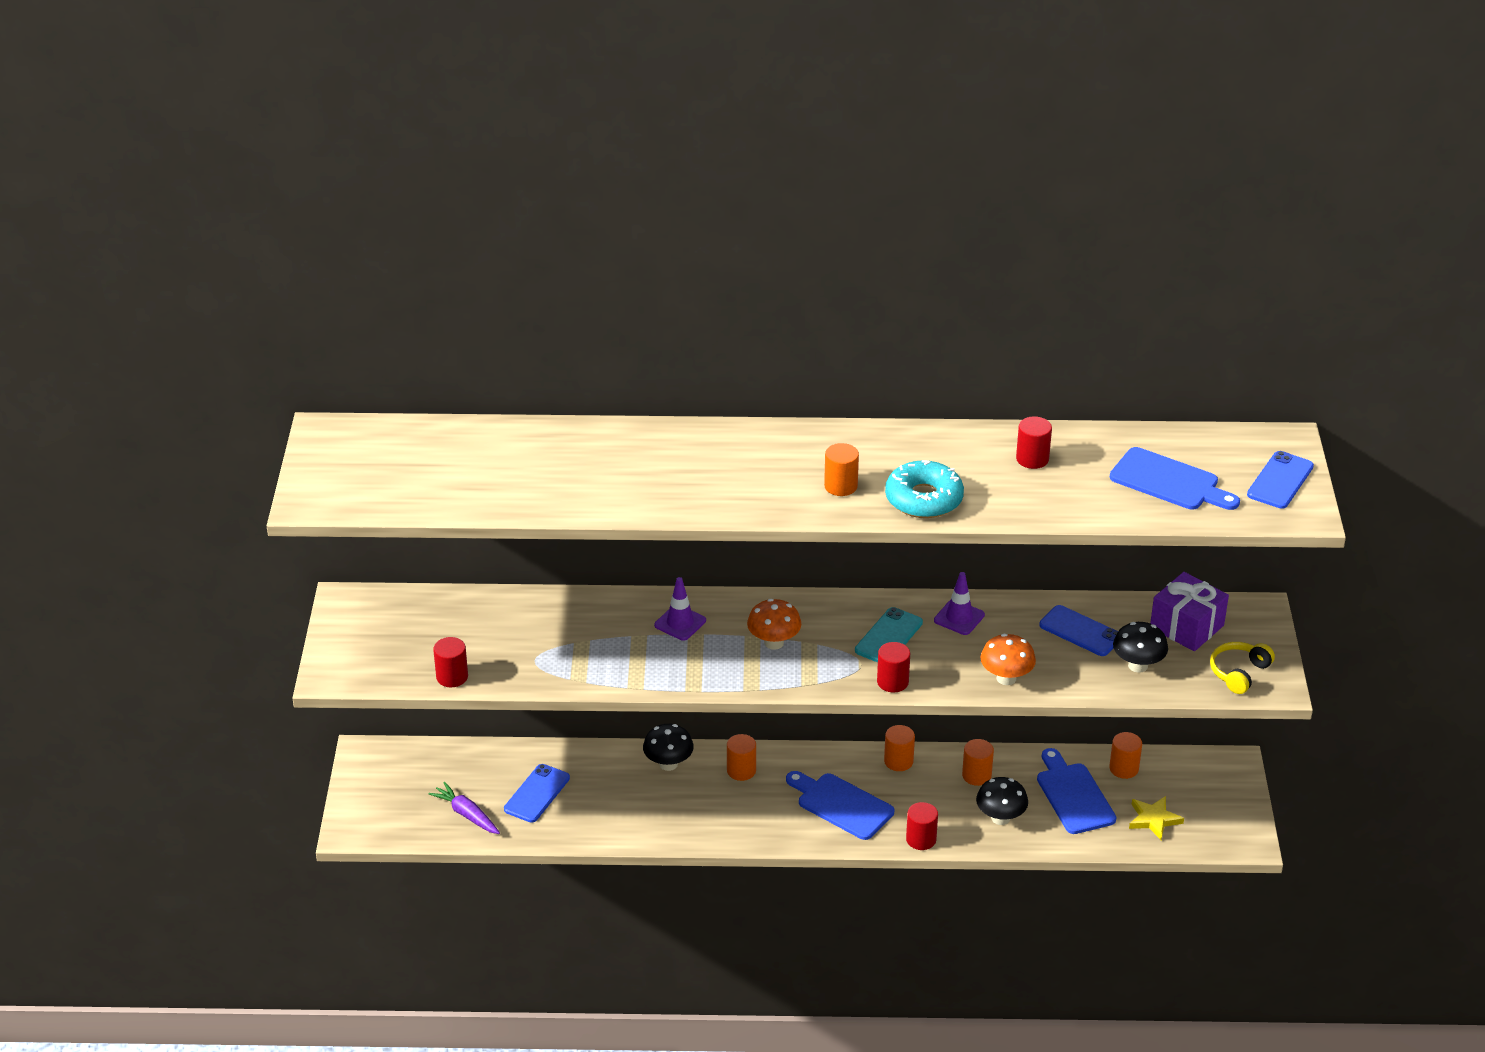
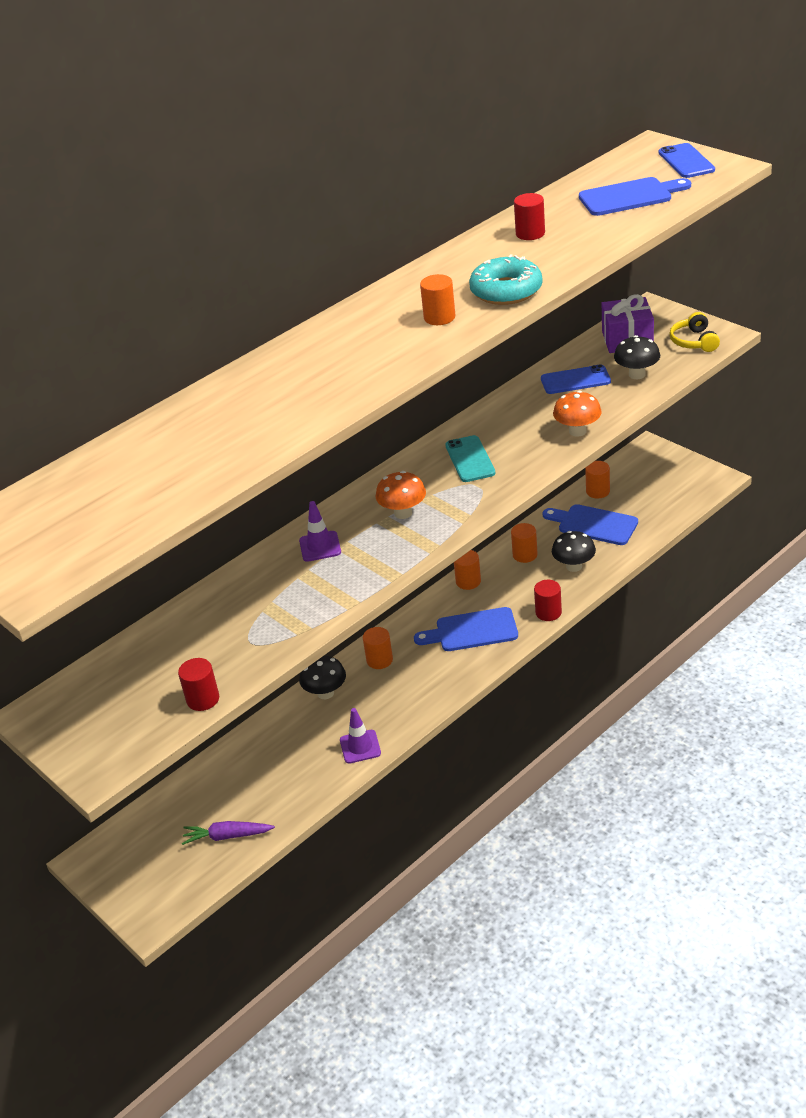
camera: 40 degrees left, 0 degrees up
(537, 794) = (260, 782): blue phone -> none
(892, 682) = (515, 480): red cylinder -> none
(959, 618) = (494, 421): purple traffic cone -> purple traffic cone (360, 747)
(1153, 819) = (654, 504): yellow star -> none

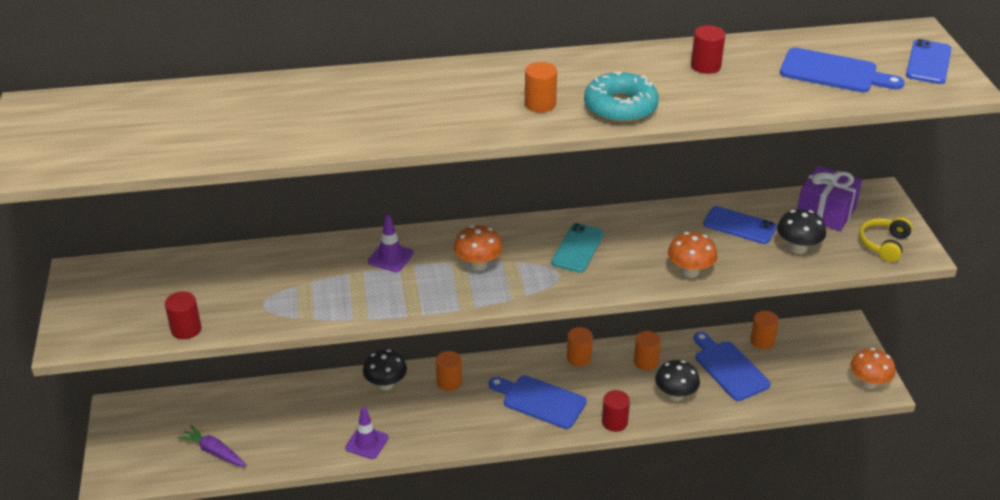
camera: 30 degrees right, 0 degrees up
(705, 479) = (868, 383): none -> orange mushroom

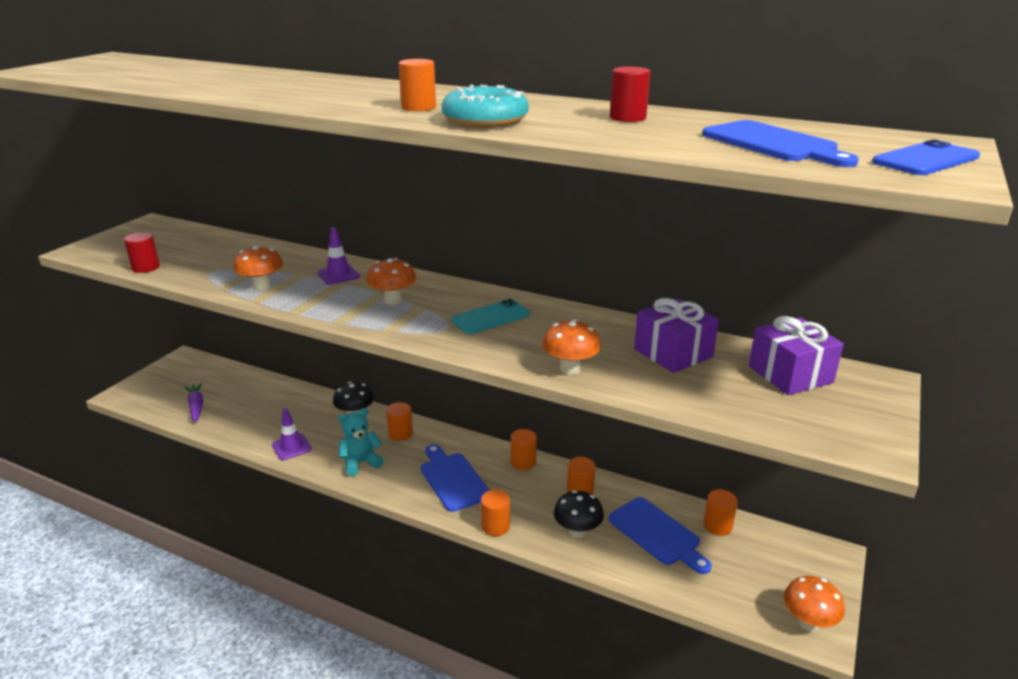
camera: 35 degrees right, 10 degrees down
(341, 300) = (262, 286): none -> orange mushroom
(447, 425) = (360, 463): none -> turquoise teddy bear
(614, 422) = (495, 526): red cylinder -> orange cylinder
(729, 368) = (657, 534): blue cutting board -> blue cutting board turned 135 degrees clockwise
(739, 226) = (673, 353): blue phone -> purple gift
(798, 248) = (716, 391): black mushroom -> none
(884, 244) = (833, 425): yellow headphones -> none

